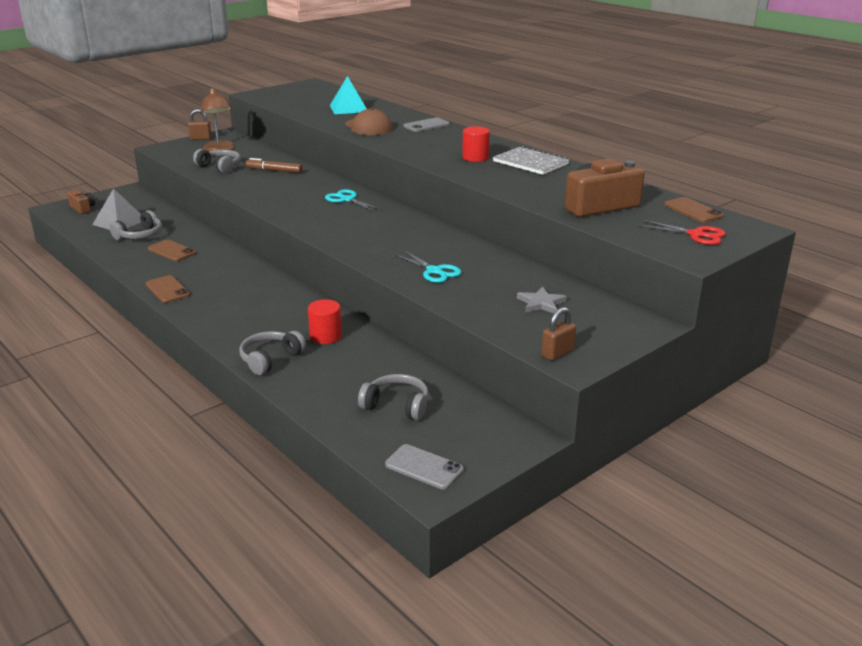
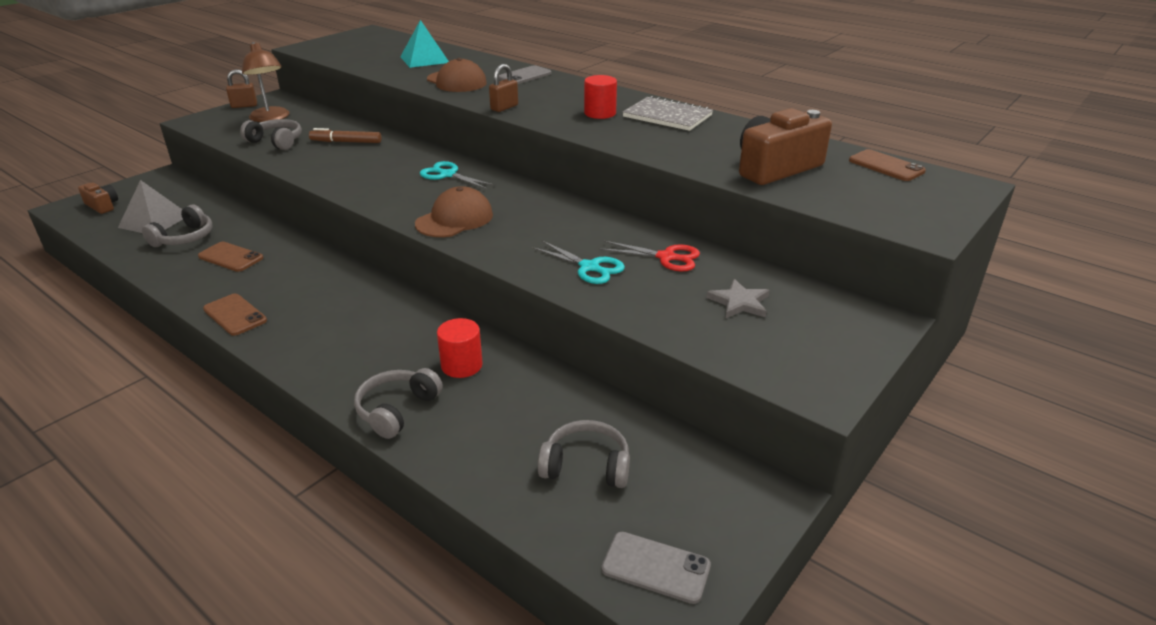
camera: 10 degrees left, 5 degrees up
(342, 231) = (454, 219): none -> brown cap
(557, 353) = (793, 377): brown padlock -> brown padlock (504, 107)
(695, 235) = (909, 199): red scissors -> red scissors (666, 257)

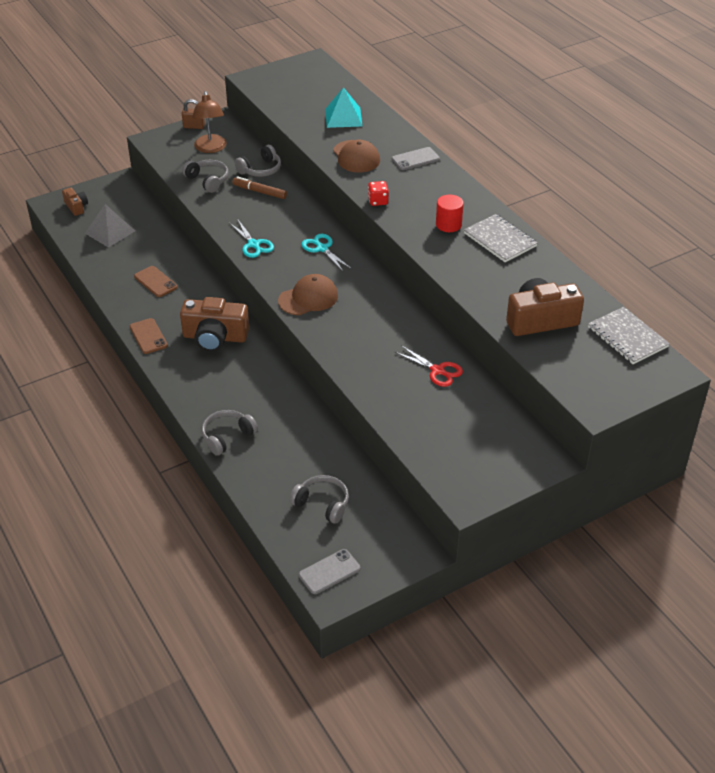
camera: 20 degrees right, 10 degrees up
(184, 238) = (128, 255): grey headphones -> grey headphones (260, 169)
(334, 298) = (215, 337): none -> brown camera
(461, 365) = (278, 414): red cylinder -> none
(504, 107) = (378, 201): brown padlock -> red dice
(589, 267) = (379, 366): turquoise scissors -> turquoise scissors (253, 244)
(656, 567) = (329, 572): grey phone -> grey phone turned 75 degrees counterclockwise
(739, 302) = (462, 421): grey star -> none
(886, 166) = (627, 337): brown phone -> grey notebook

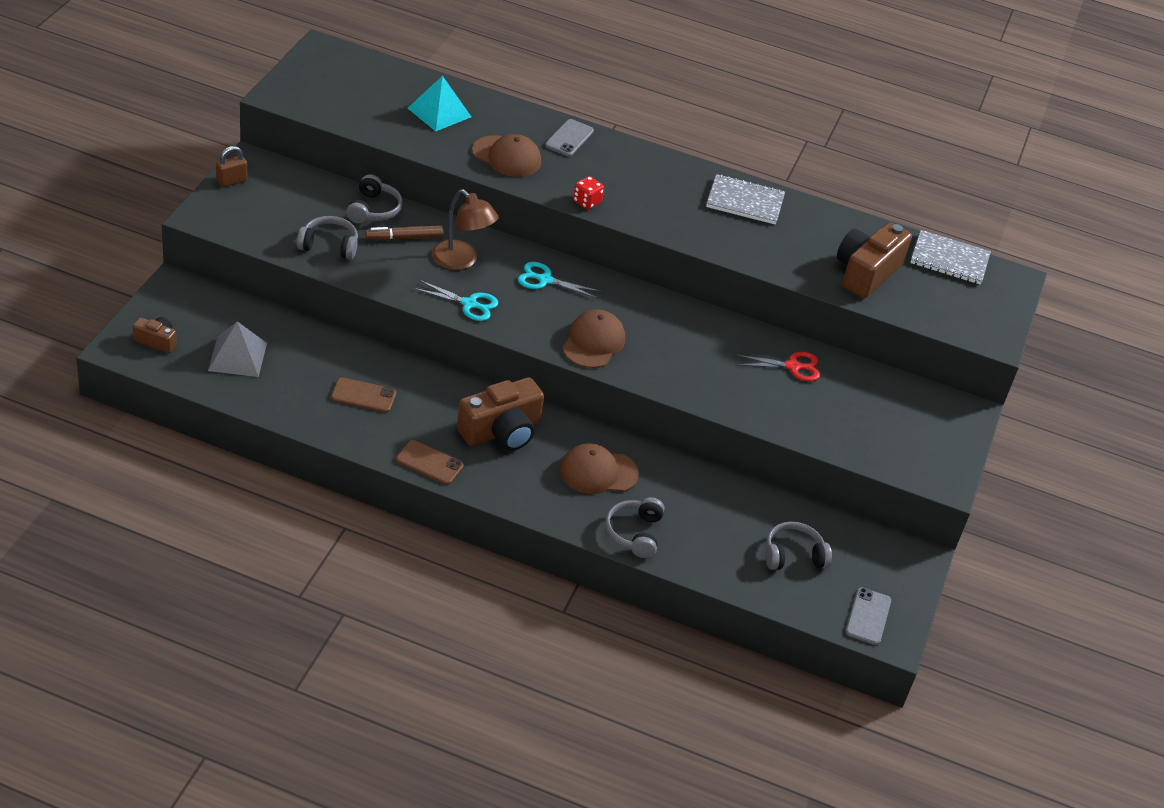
camera: 45 degrees left, 0 degrees up
(211, 148) = (285, 203): brown lamp -> brown lamp (461, 261)
(248, 389) = (598, 472): none -> brown cap
(448, 225) = (682, 203): red cylinder -> none

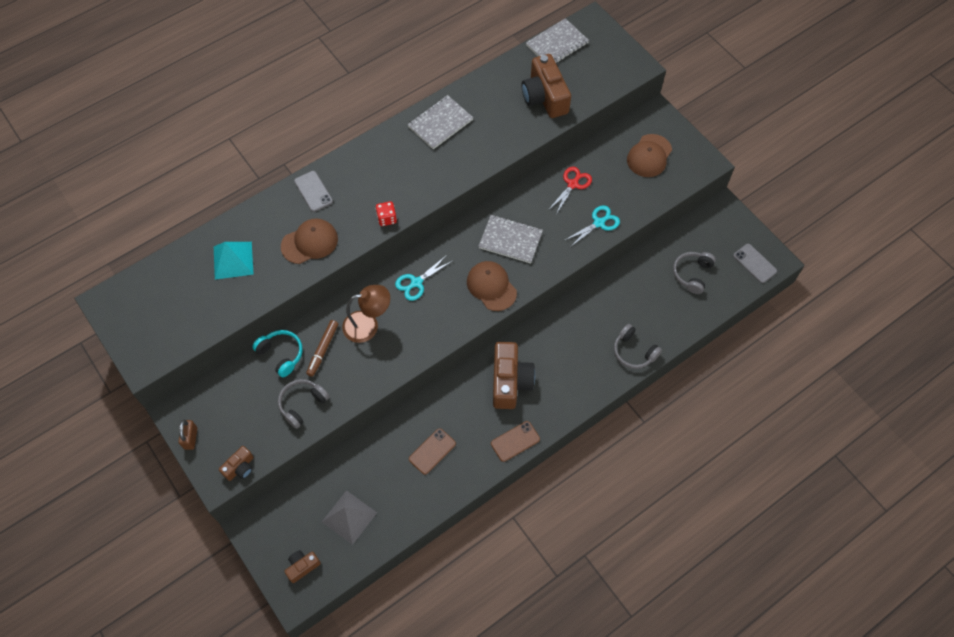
camera: 50 degrees left, 20 degrees up
(225, 227) = (240, 467): none -> brown camera
(374, 210) = (281, 354): grey headphones -> turquoise headphones
(469, 304) = (414, 343): turquoise scissors -> turquoise scissors (599, 223)
(598, 472) = (574, 343): brown cap -> brown cap (649, 156)
(668, 338) = (510, 240): none -> grey notebook

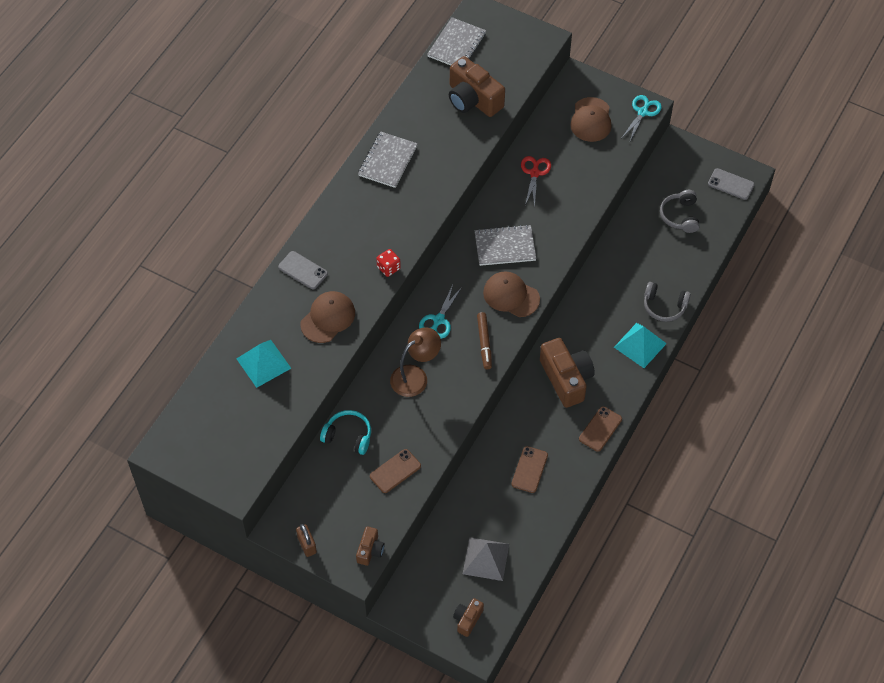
camera: 25 degrees left, 5 degrees down
(302, 404) = (395, 471): grey headphones -> brown phone
(323, 350) = (385, 415): brown marker -> brown marker (484, 343)
(593, 378) = (640, 345): none -> turquoise pyramid
(599, 223) = (578, 199): turquoise scissors -> turquoise scissors (642, 112)

